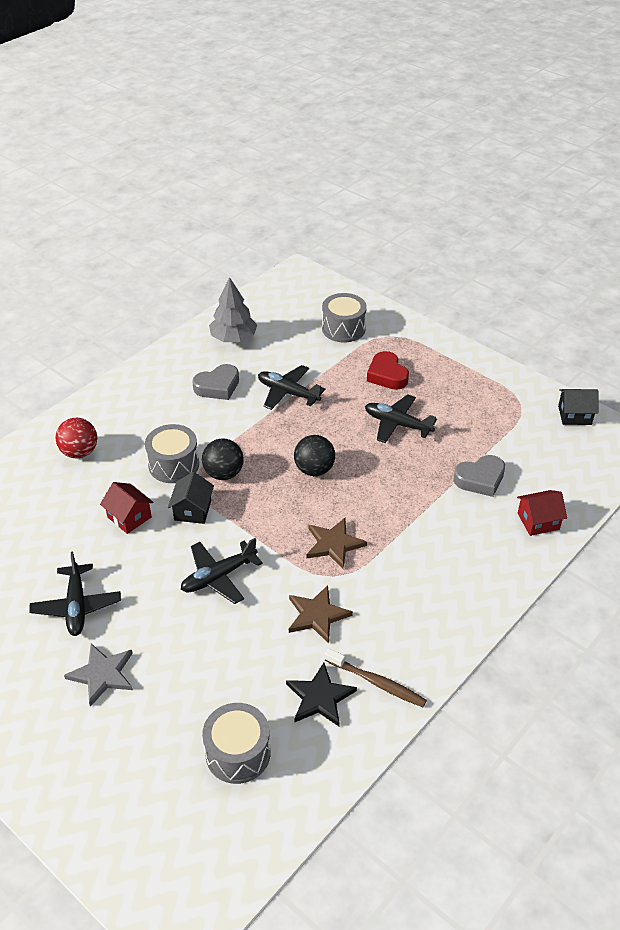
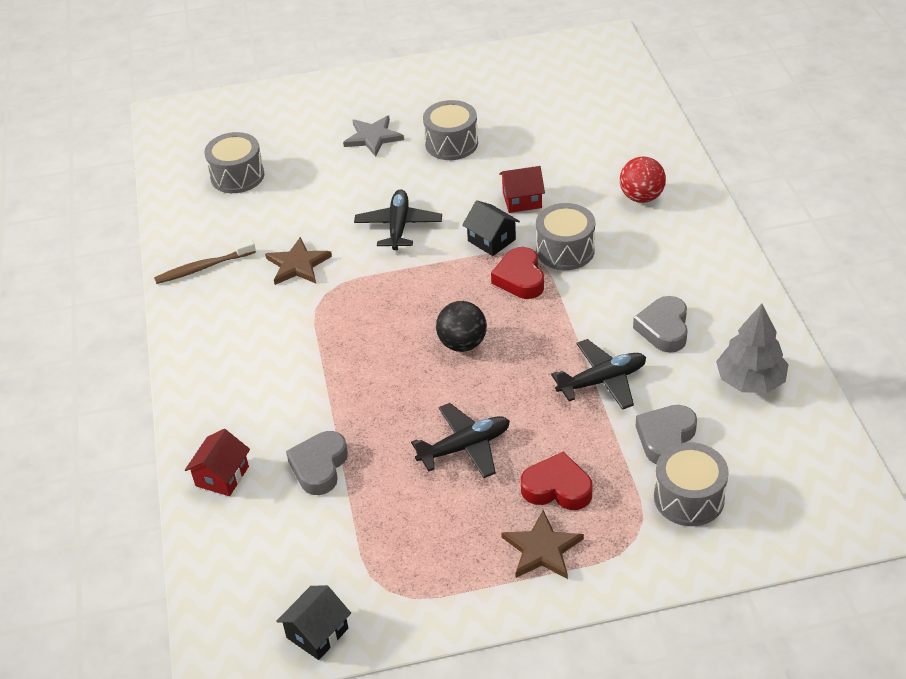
camera: 130 degrees right, 0 degrees up
(76, 606) = (451, 143): black plane -> grey drum
(224, 473) = (520, 278): black ball -> red heart
(309, 352) = (665, 438): none -> grey heart
(320, 697) = (228, 232): black star -> none
(334, 544) = (357, 311): brown star -> brown star (542, 549)

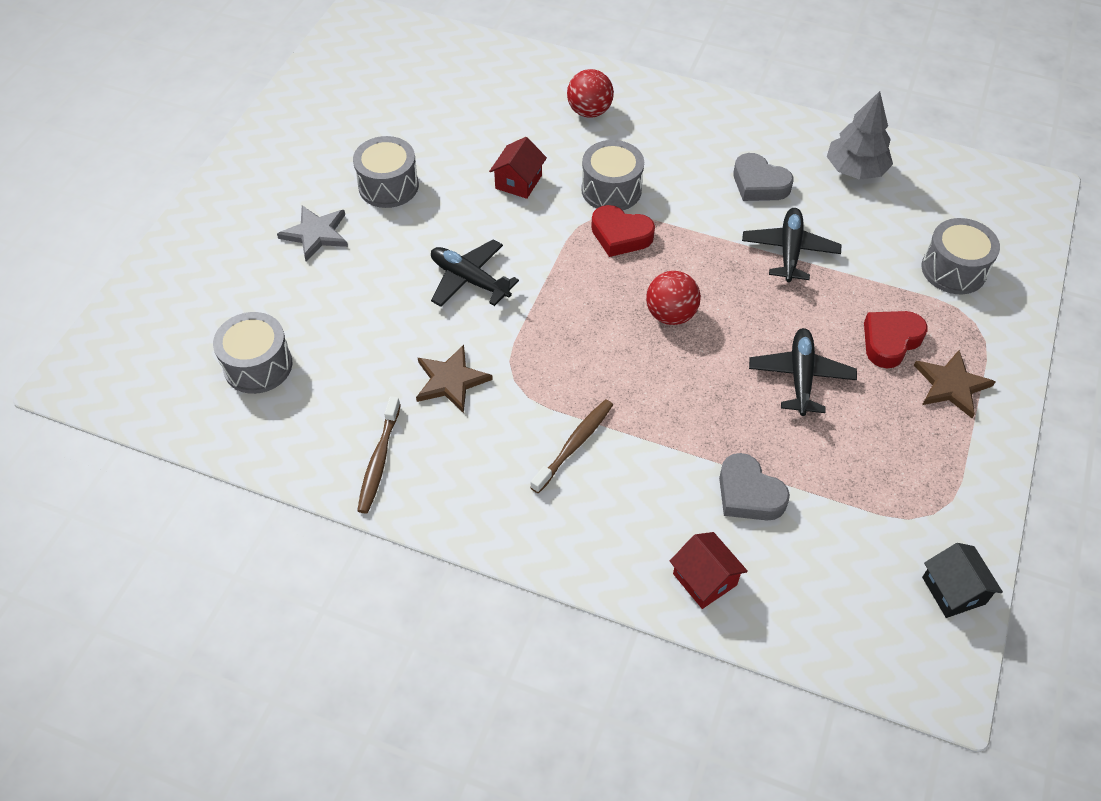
camera: 60 degrees left, 10 degrees up
(291, 352) = (574, 445): none -> brown toothbrush
(462, 344) = (670, 315): black ball -> red ball
(491, 240) = (552, 228): black house -> none
(665, 438) = (881, 248): grey heart -> none

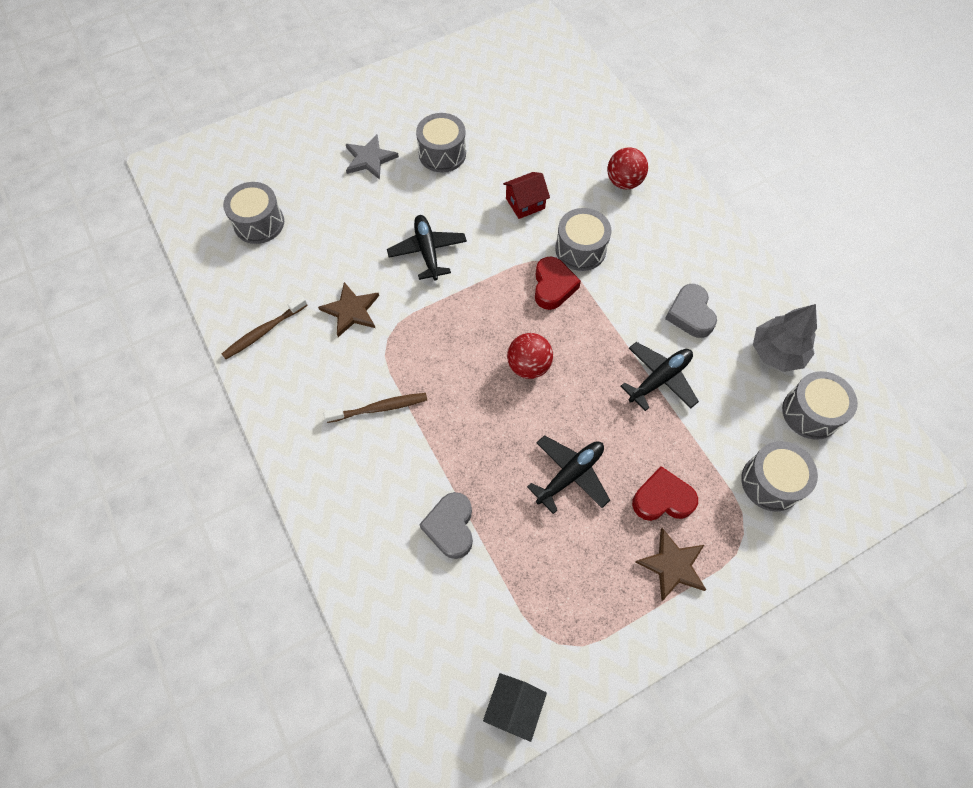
camera: 40 degrees right, 10 degrees up
(620, 235) = (553, 286): red heart -> red heart turned 150 degrees counterclockwise
(704, 579) = (366, 559): red house -> none
(927, 198) = (811, 413): none -> grey drum

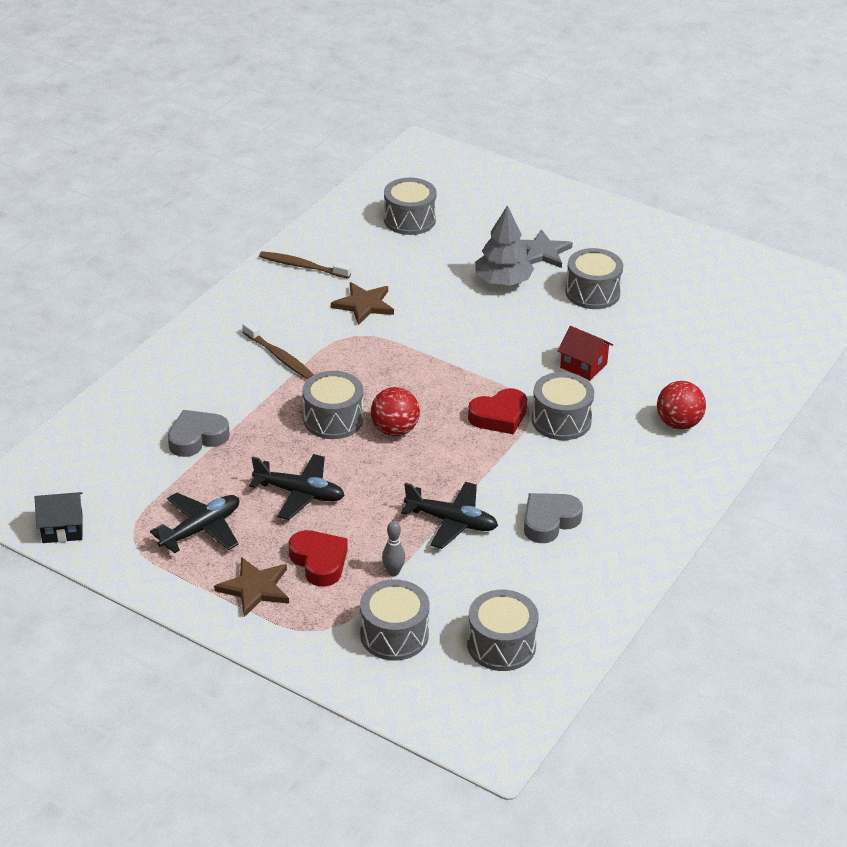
camera: 60 degrees right, 25 degrees down
(427, 251) = (468, 325): black plane -> black plane (201, 529)
(488, 405) = (333, 419): none -> grey drum
(699, 448) = (393, 572): none -> grey bowling pin
(777, 352) = (557, 599): grey tree -> grey tree (503, 281)

